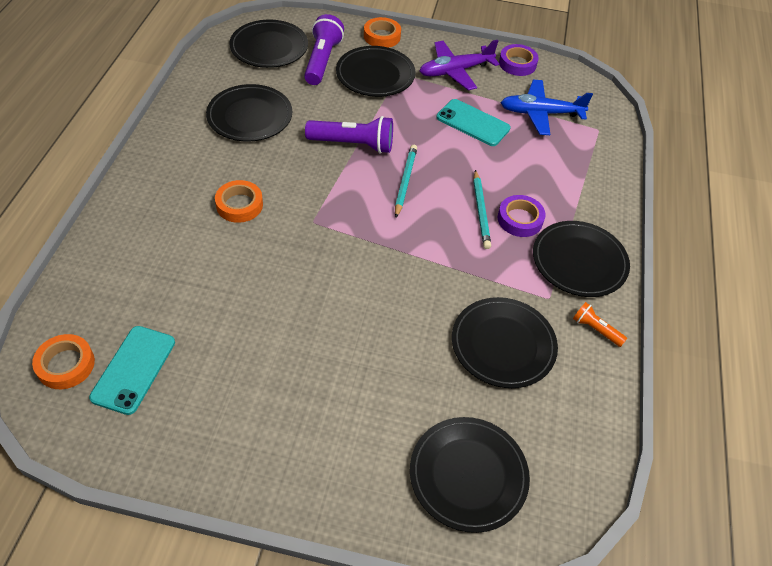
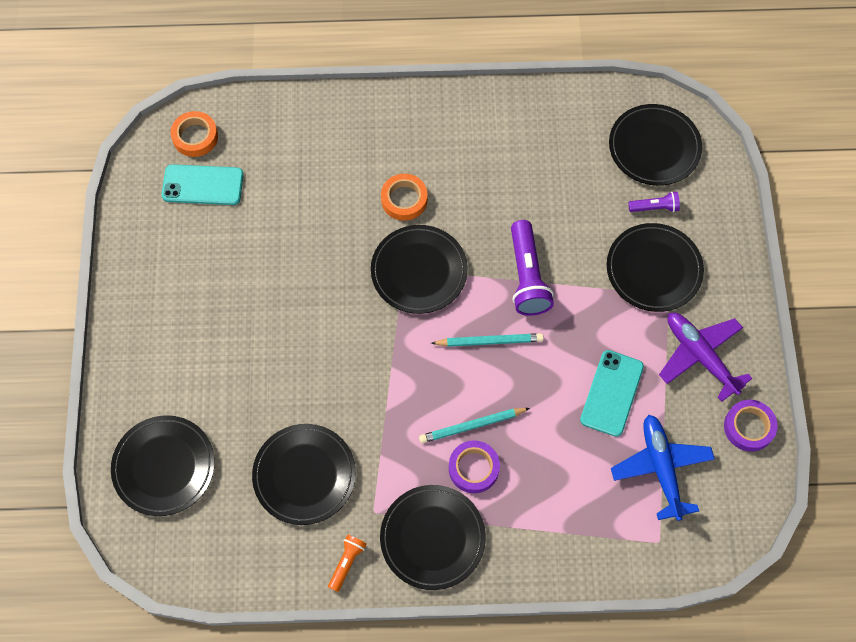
camera: 80 degrees right, 15 degrees up
(250, 116) = (531, 167): black plate -> black plate (419, 271)
(322, 60) = (655, 207): purple flashlight -> purple flashlight, size x0.53
(382, 36) = (731, 258): orange tape -> none

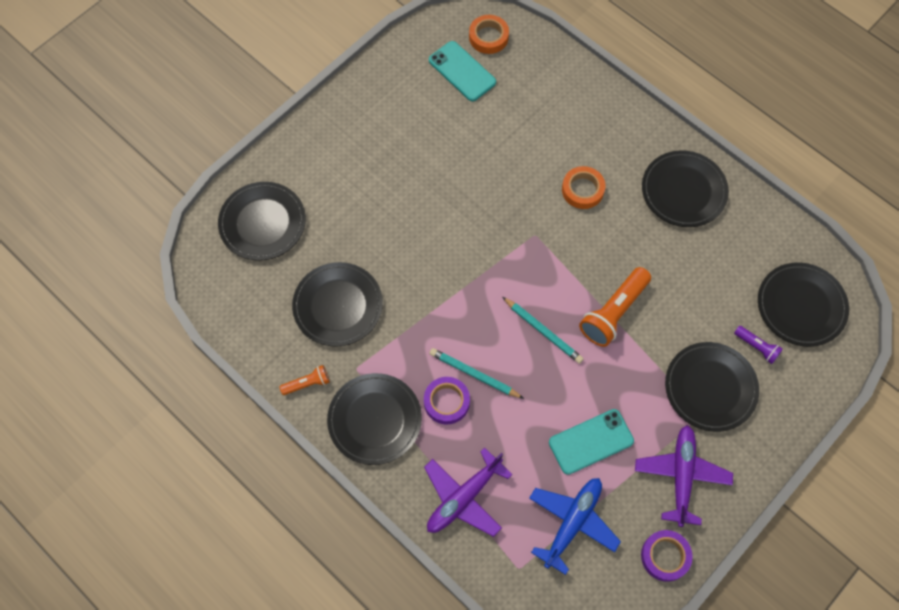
camera: 45 degrees right, 0 degrees up
(419, 271) = (544, 244): black plate -> black plate (683, 191)
(527, 277) = (614, 313): purple flashlight -> orange flashlight
(564, 530) = (463, 498): none -> purple plane

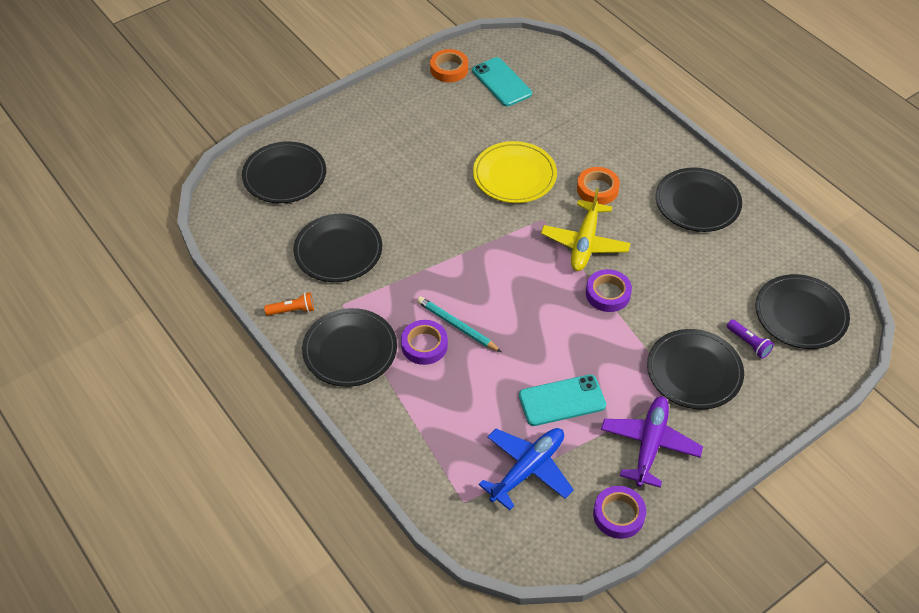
camera: 10 degrees right, 15 degrees down
(463, 498) = (422, 430): purple plane -> none
(488, 37) = (532, 59): orange tape -> orange tape (449, 69)
(497, 186) = (514, 175): none -> yellow plate
(543, 331) = (534, 299): turquoise pencil -> none
(581, 257) = (584, 243): none -> yellow plane
(614, 313) = (608, 294): orange flashlight -> purple tape

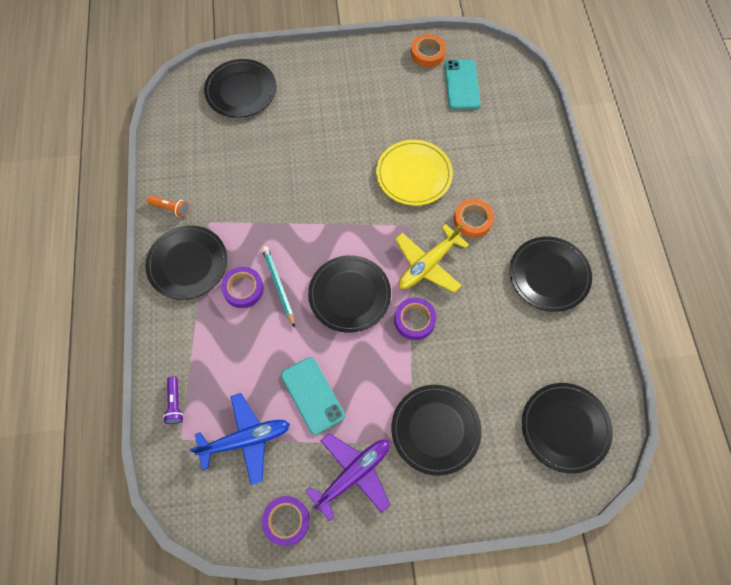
camera: 30 degrees right, 15 degrees up
(338, 251) = (236, 175): black plate -> black plate (349, 295)
(562, 400) = (312, 395): turquoise phone -> turquoise phone turned 45 degrees clockwise
(749, 343) = (500, 429): purple flashlight -> purple flashlight (175, 403)

